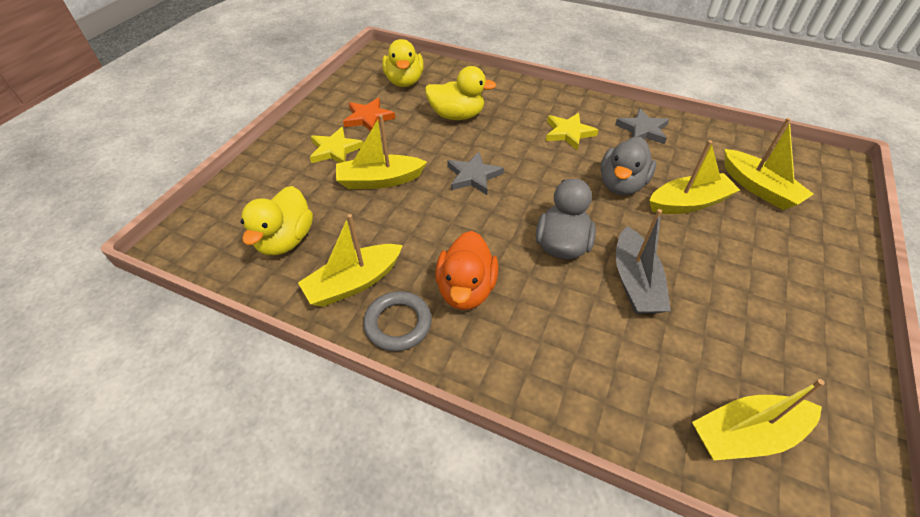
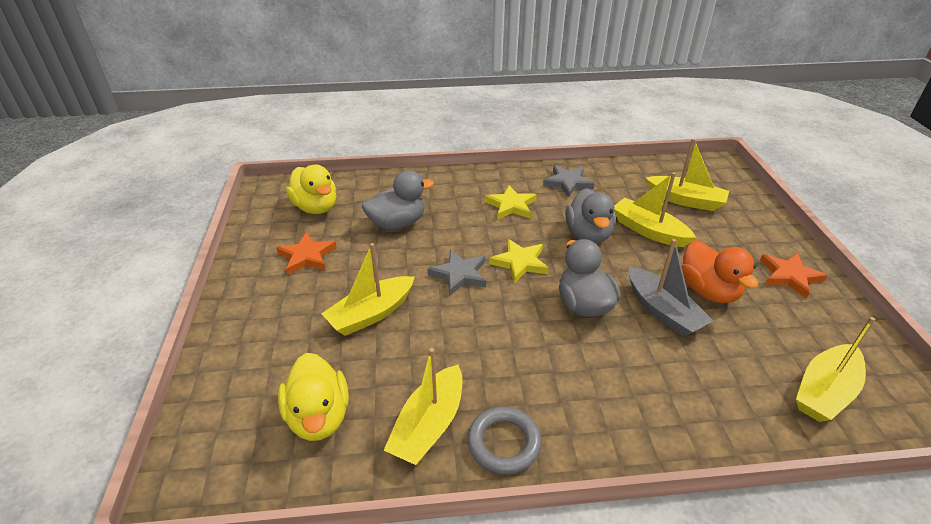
camera: 30 degrees left, 10 degrees down
(335, 150) = (297, 301): yellow star -> yellow star (520, 263)
(457, 115) = (397, 223): yellow duck -> grey duck
(466, 289) = (538, 381): orange duck -> orange duck (708, 291)
(688, 203) = (648, 230): yellow boat -> yellow boat turned 90 degrees counterclockwise
(815, 308) = (789, 276): none -> orange star

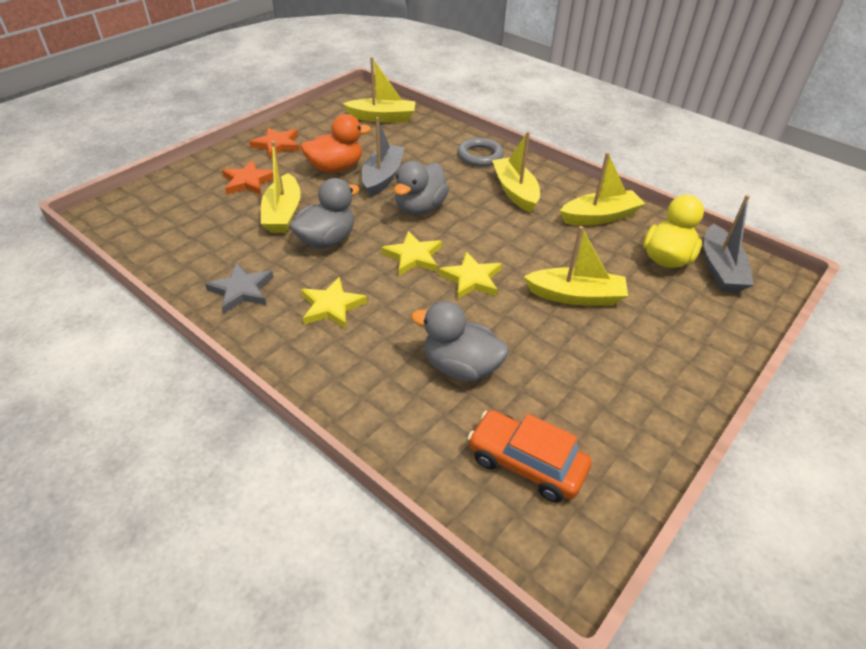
camera: 135 degrees left, 5 degrees up
(253, 445) = (720, 269): none -> grey boat
(307, 256) = (589, 392): orange star -> orange star (248, 181)
(316, 207) = (526, 463): yellow duck -> orange car
(459, 274) = (471, 279): grey star -> yellow star
(504, 443) = (566, 189): grey ring -> grey ring (480, 156)
(685, 200) = (205, 211): yellow boat -> yellow boat (515, 191)
(708, 291) = (335, 168): orange duck -> orange duck turned 45 degrees clockwise

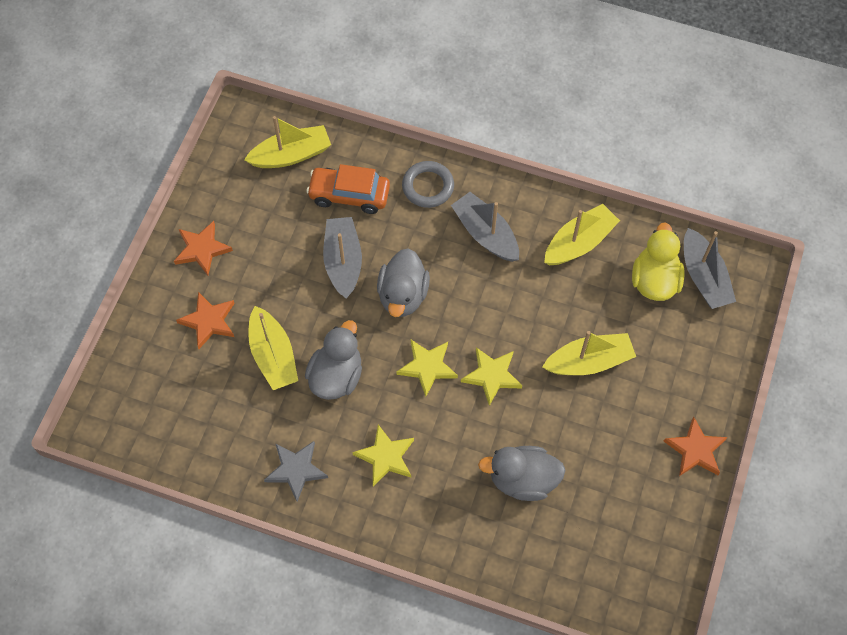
camera: 20 degrees left, 20 degrees up
(335, 168) = (287, 264): orange duck -> none
(515, 191) = (485, 234): yellow boat -> grey boat
(526, 463) = (605, 551): orange car -> orange car (349, 195)
(673, 402) = (695, 450): none -> orange star

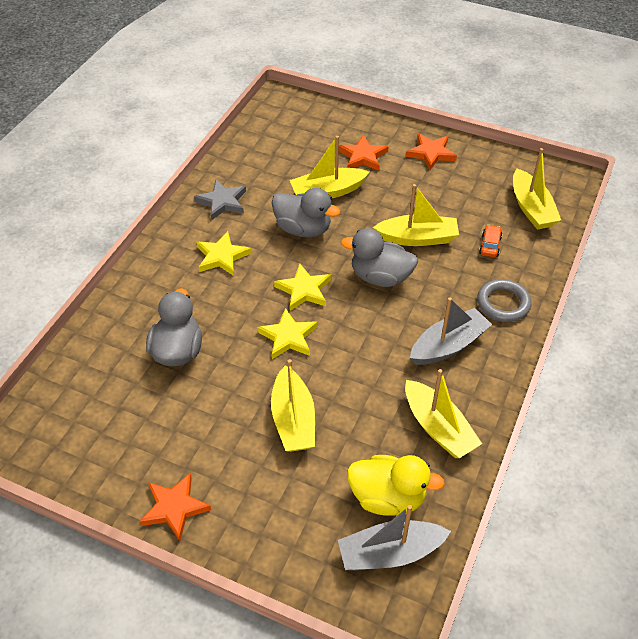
camera: 95 degrees right, 15 degrees down
(343, 262) = (417, 238): grey boat -> yellow boat
(349, 195) = (490, 245): orange car -> orange car, size x0.52

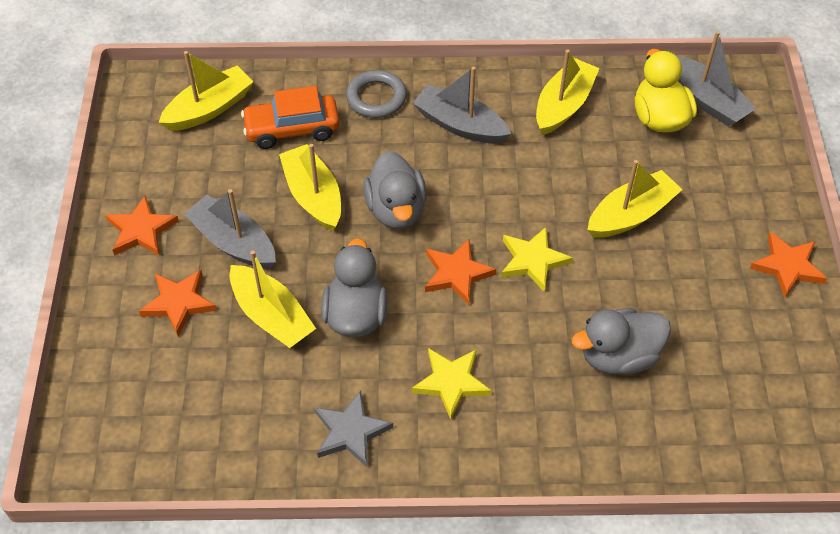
camera: 115 degrees left, 5 degrees up
(304, 290) = (457, 273): yellow star -> orange star
(397, 190) = (234, 242): none -> grey boat
(490, 245) = (292, 129): orange car -> orange car, size x1.93

